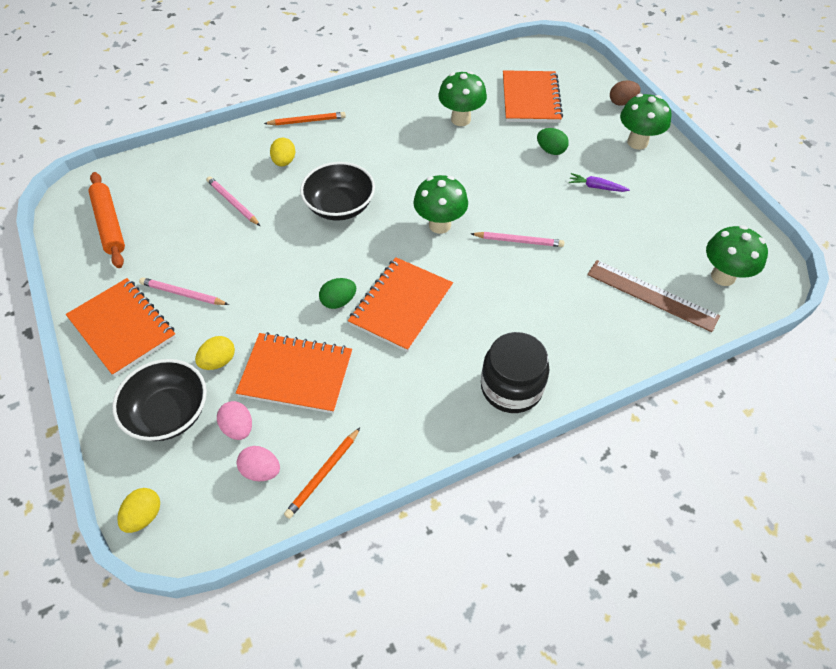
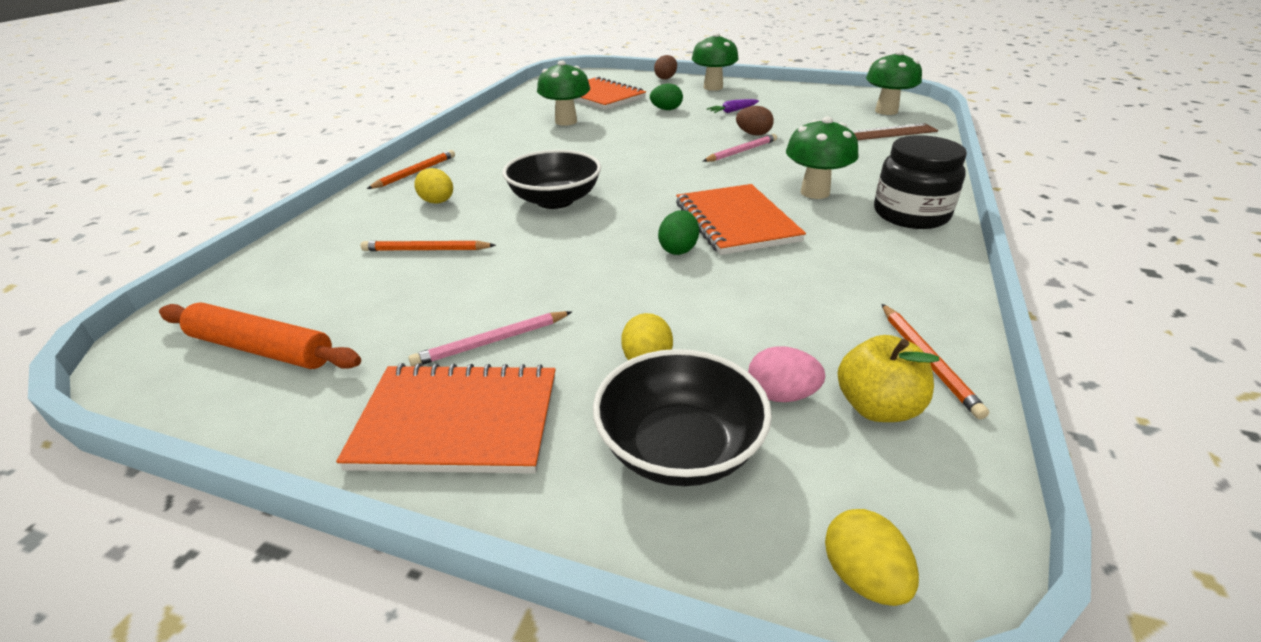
camera: 45 degrees left, 20 degrees down
(233, 202) = (426, 250): pink pencil -> orange pencil
(261, 470) = (877, 407): pink egg -> yellow apple
(296, 374) = (746, 315): orange notebook -> none
(440, 225) = (666, 170): green mushroom -> green mushroom (815, 192)
(561, 227) = (753, 134): none -> brown egg

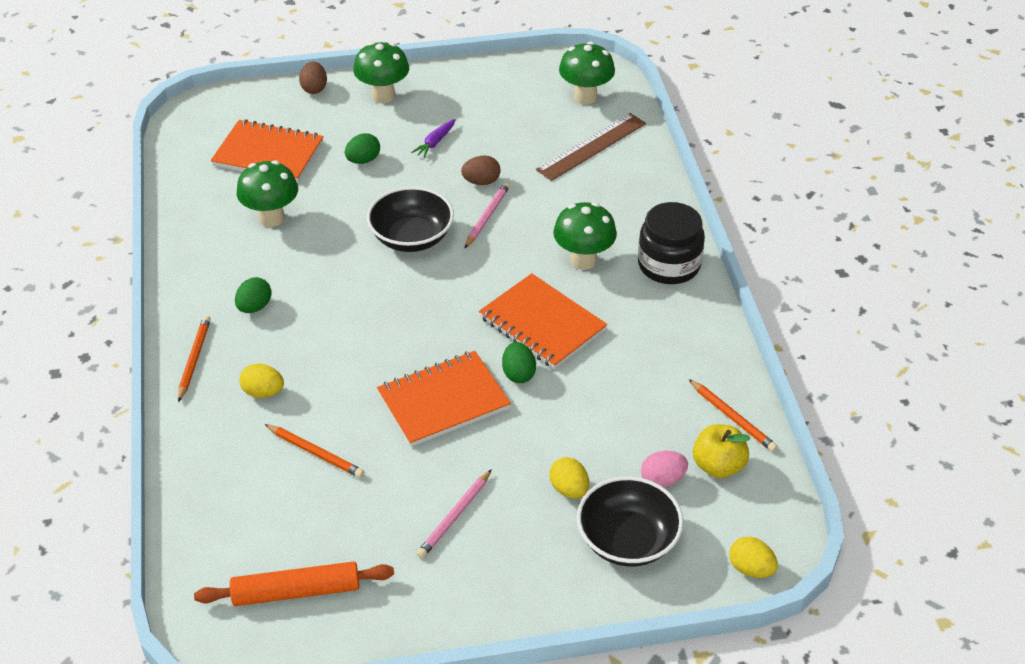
camera: 30 degrees left, 10 degrees up
(426, 250) = (315, 453): orange pencil -> orange pencil turned 120 degrees counterclockwise
(458, 421) = (489, 581): orange notebook -> orange notebook (443, 401)
(496, 157) = (254, 307): none -> green egg
(555, 200) = (370, 350): black bowl -> black bowl (411, 238)

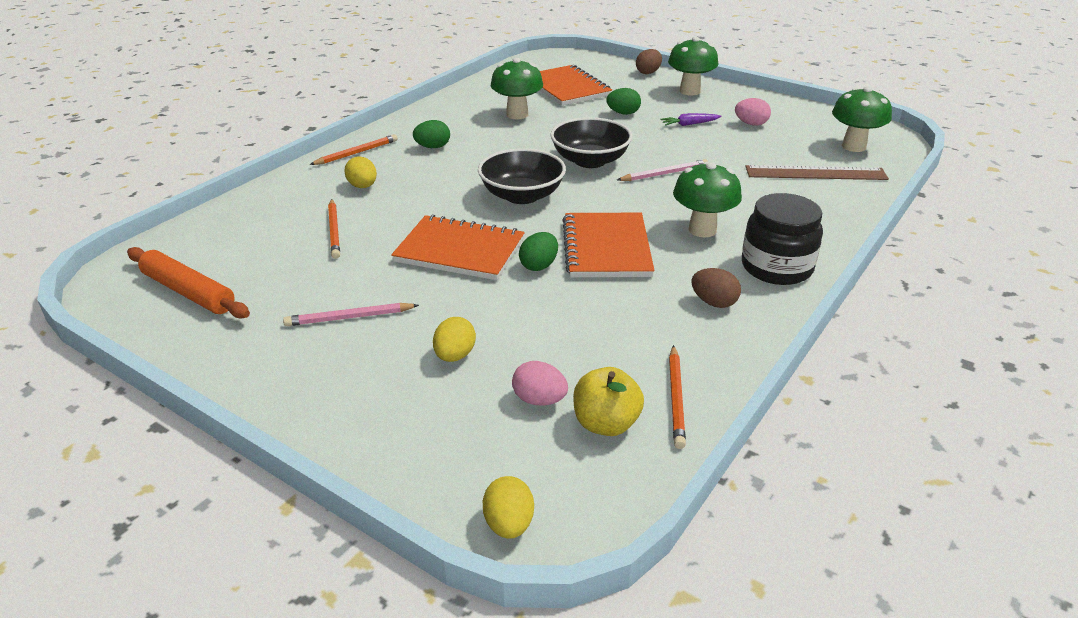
camera: 45 degrees right, 10 degrees down
(481, 182) = (691, 155): brown egg -> brown egg (714, 302)
(482, 113) = (751, 124): none -> pink egg
(627, 540) = (440, 420): black bowl -> black bowl (522, 195)

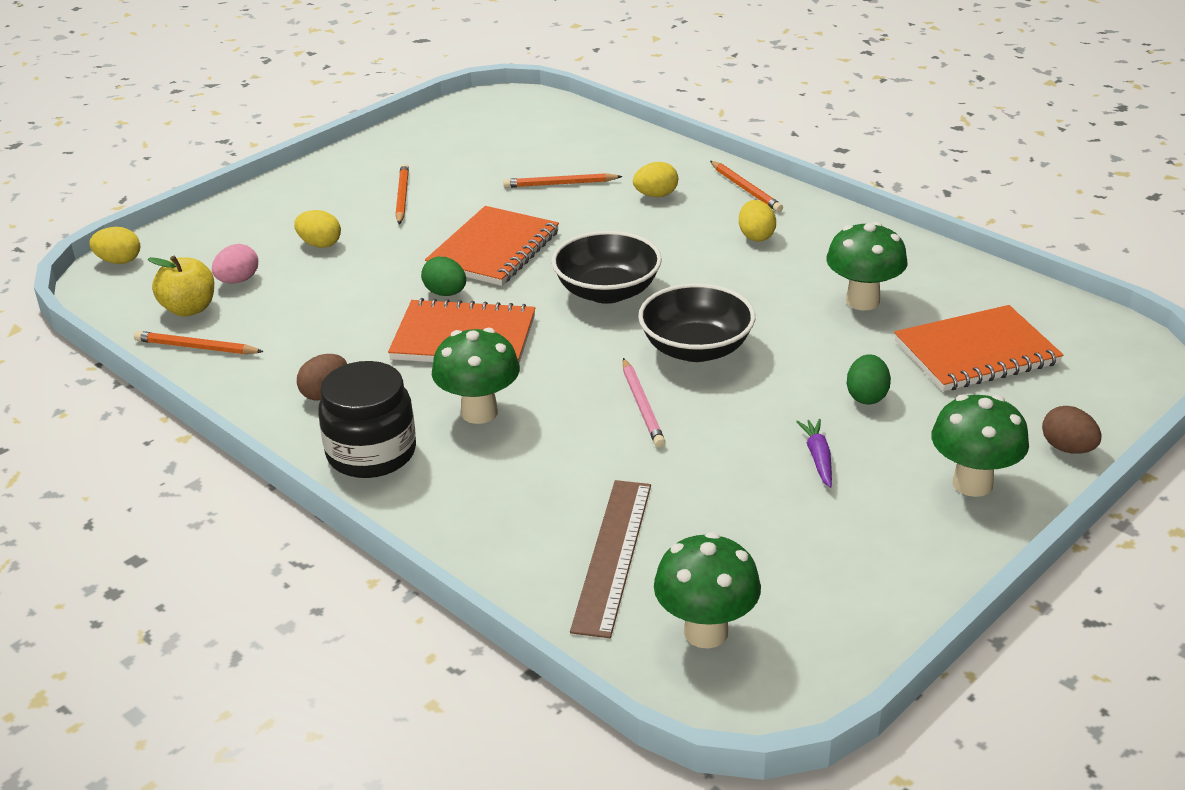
camera: 100 degrees right, 0 degrees up
(188, 292) = (476, 128): orange rolling pin -> none
(349, 317) = (402, 197): pink pencil -> orange pencil
(433, 147) = (756, 236): green egg -> yellow egg
(751, 124) = (815, 527): pink egg -> none

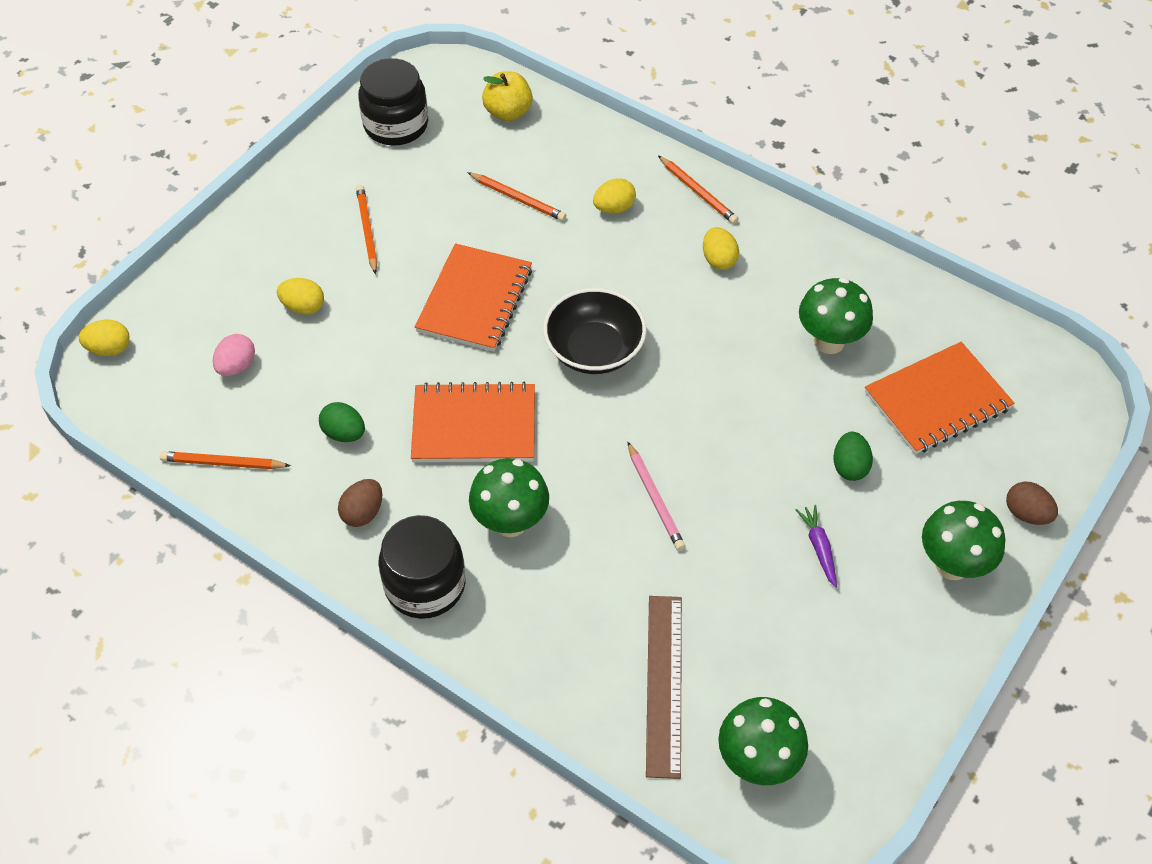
camera: 10 degrees left, 20 degrees up
(189, 309) = (200, 410): yellow apple -> yellow apple (508, 112)
(445, 293) = (442, 366): green egg -> green egg (344, 433)
(455, 131) = (396, 125): none -> black jar
(560, 184) = (518, 199): orange pencil -> orange pencil turned 135 degrees counterclockwise
(696, 349) = (689, 420): black bowl -> none

